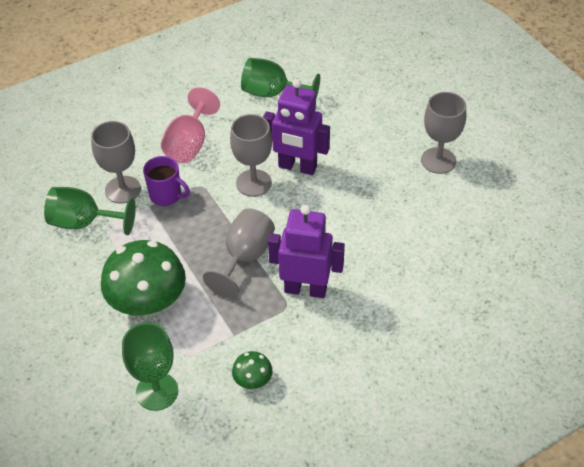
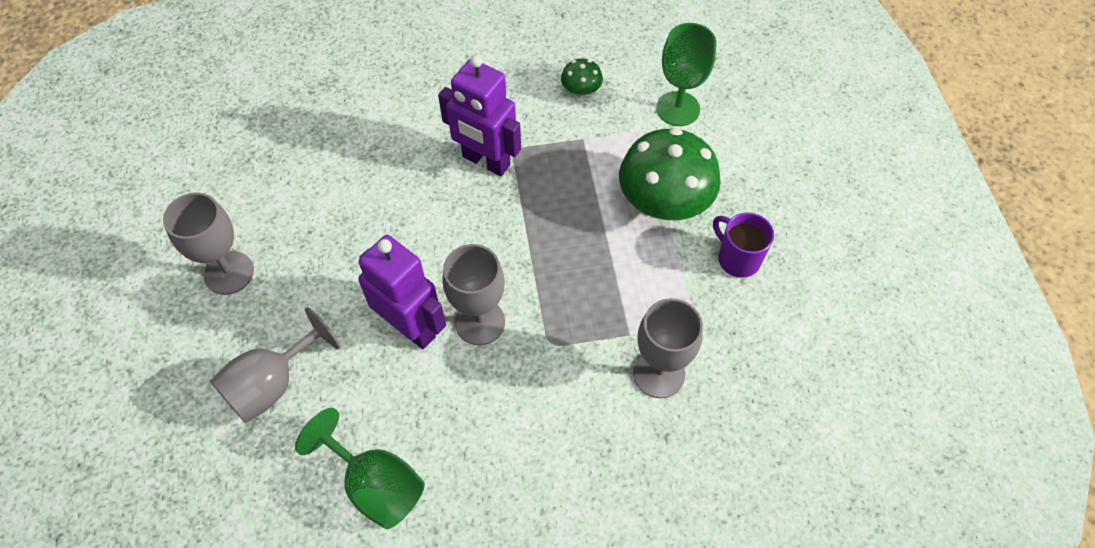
camera: 160 degrees left, 10 degrees up
(84, 222) = (721, 337): green goblet -> none
(166, 195) = (601, 342): purple mug -> purple mug (737, 259)
(189, 144) = (541, 424): pink goblet -> none
(245, 257) = (535, 220): grey goblet -> grey goblet (272, 384)

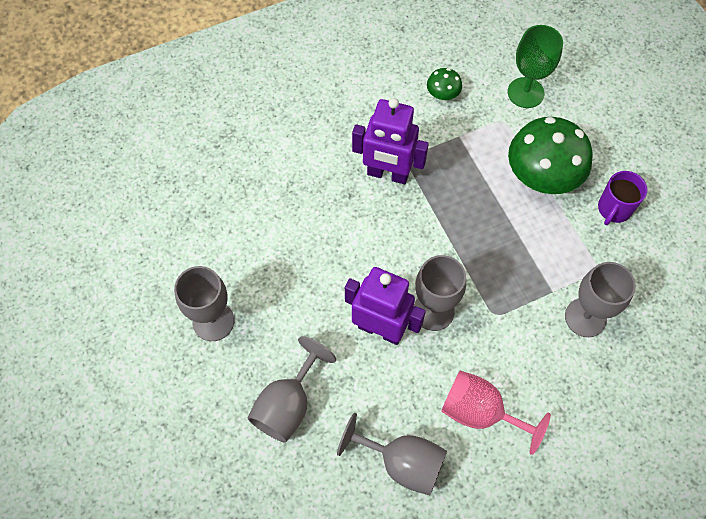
camera: 15 degrees left, 5 degrees up
(376, 485) = (402, 462): green goblet -> grey goblet
(490, 451) = (480, 412): none -> pink goblet
(737, 259) = (614, 209): purple mug -> purple mug turned 90 degrees counterclockwise

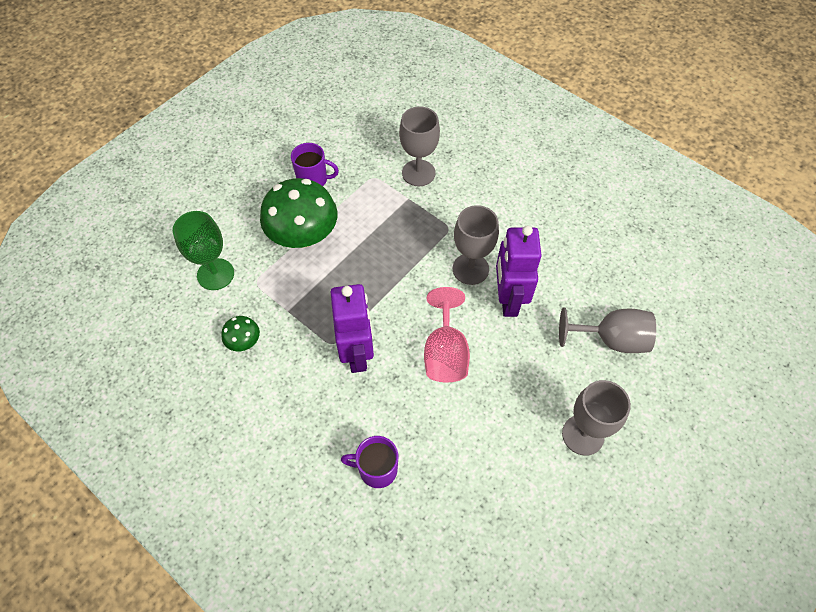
camera: 115 degrees left, 5 degrees down
(276, 149) = (376, 469): none -> purple mug
(402, 462) = (599, 246): grey goblet -> none
(480, 412) = (531, 212): pink goblet -> pink goblet (445, 353)

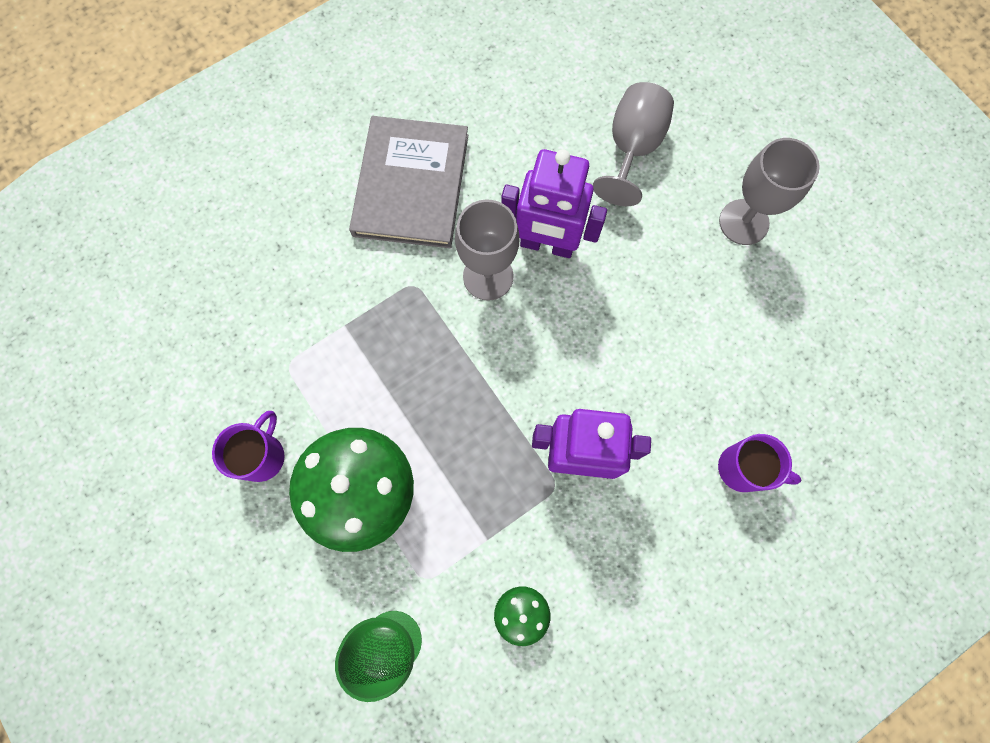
camera: 75 degrees left, 15 degrees up
(376, 469) = (743, 469): purple mug -> purple mug turned 90 degrees counterclockwise
(418, 173) = (303, 299): grey goblet -> none
(445, 353) = (604, 344): pink goblet -> none
(520, 209) = (411, 185): none -> grey book

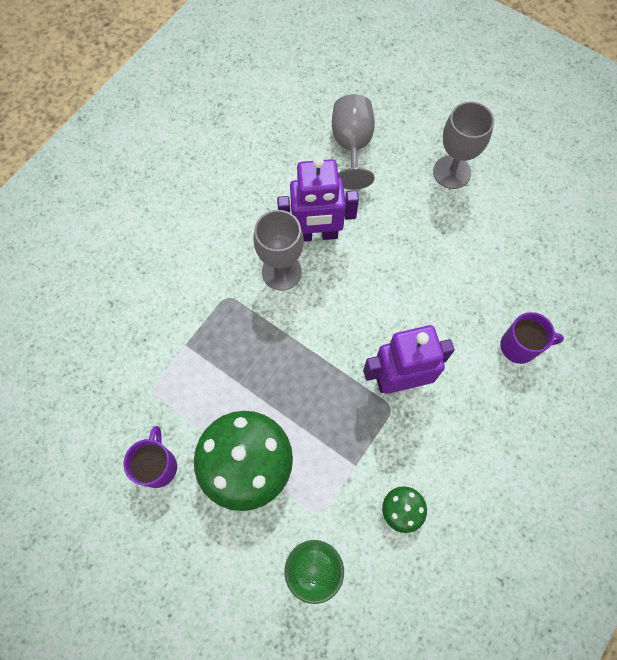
camera: 20 degrees left, 5 degrees down
(411, 185) = (197, 223): grey book -> none

